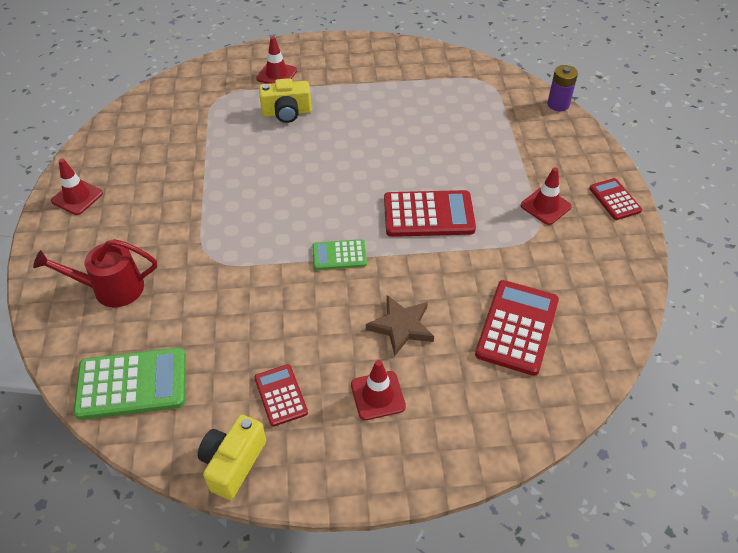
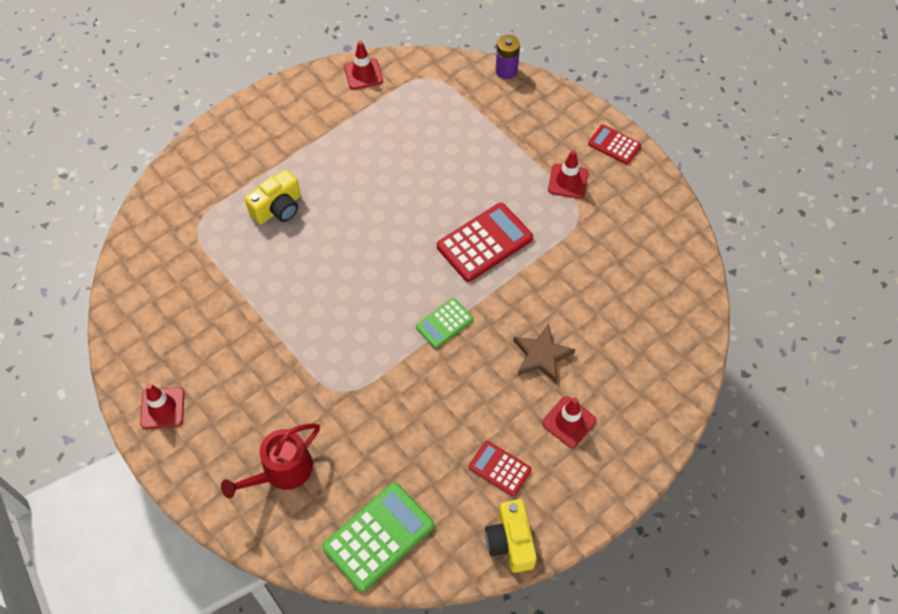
camera: 35 degrees left, 10 degrees up
(277, 74) = (231, 171): red traffic cone -> red traffic cone (363, 74)
(517, 327) = (623, 303): red calculator -> none

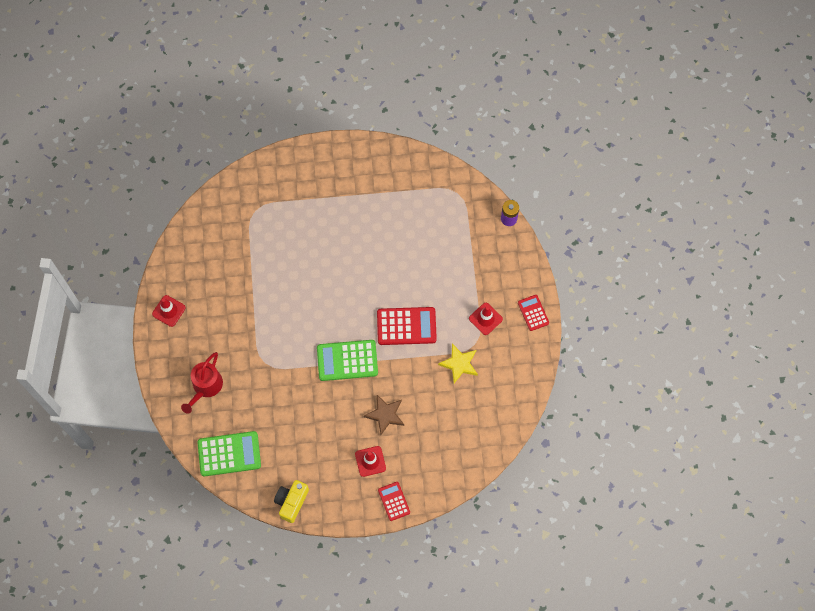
camera: 35 degrees right, 10 degrees up
(278, 208) = (307, 227): yellow camera -> none
(282, 471) = (205, 387): red watering can -> red watering can turned 60 degrees counterclockwise
(363, 74) = (420, 165): red traffic cone -> none
(444, 323) = (347, 360): green calculator -> green calculator, size x1.74
(499, 468) = (315, 461): red calculator -> red calculator (394, 501)
(580, 245) = (459, 364): none -> yellow star

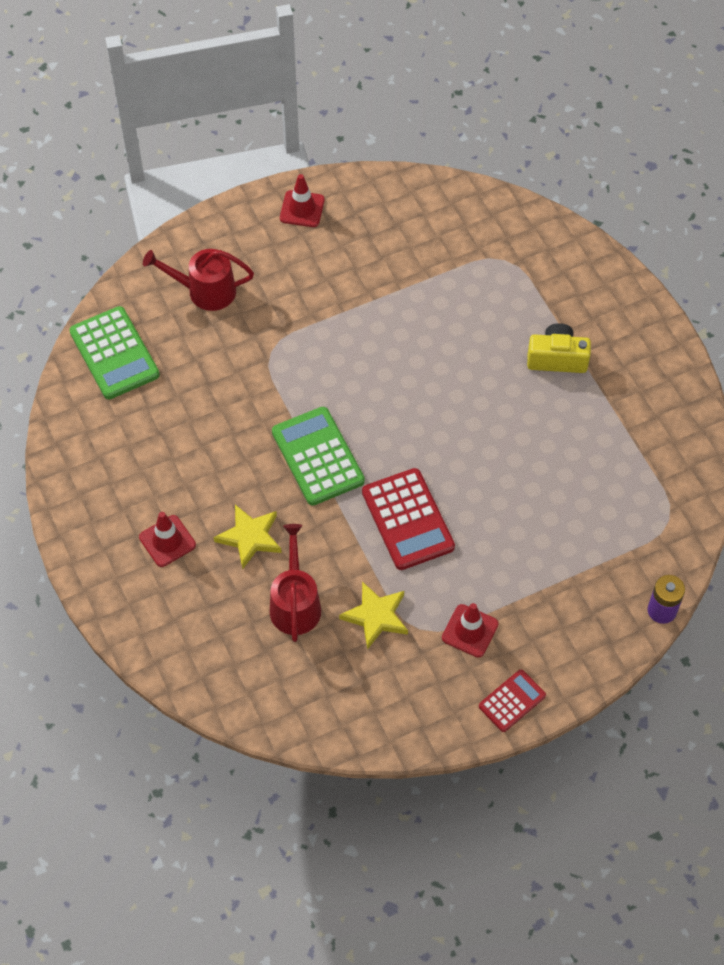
camera: 70 degrees right, 10 degrees down
(291, 502) = (67, 457): yellow camera -> yellow camera (557, 358)
(385, 415) = (250, 537): brown star -> yellow star
(394, 501) = (114, 595): red calculator -> none
(436, 404) = (295, 604): none -> red watering can

